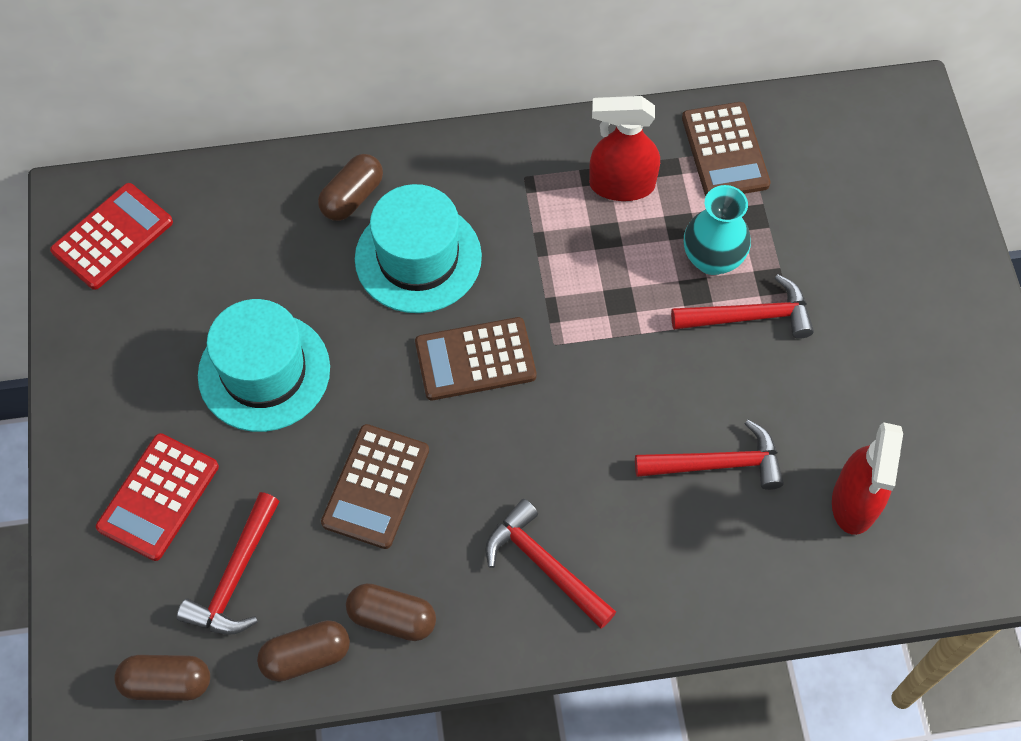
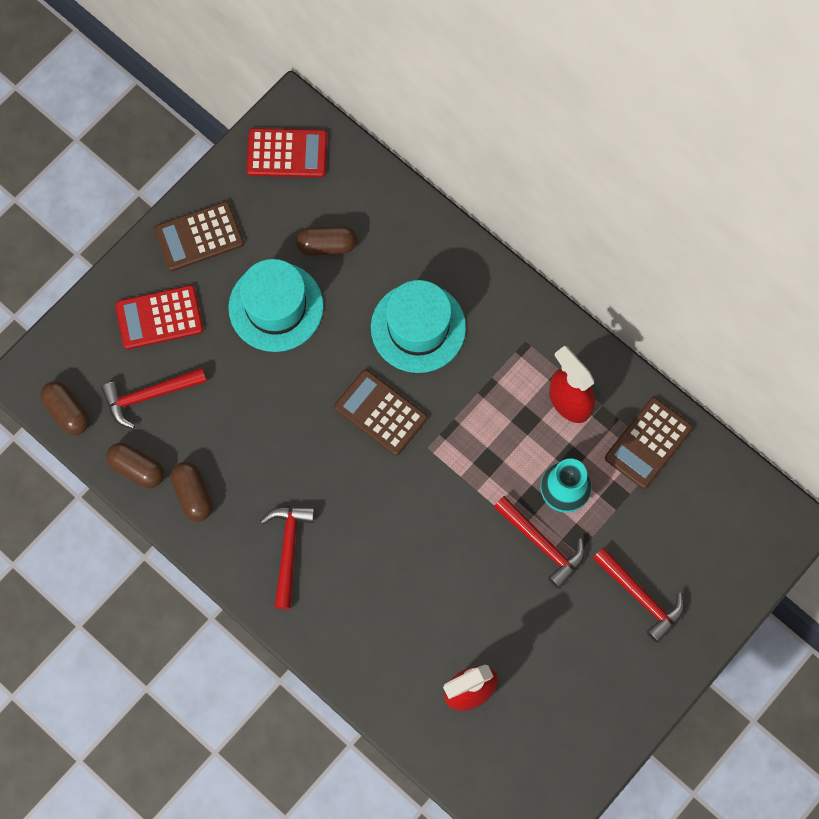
camera: 50 degrees right, 10 degrees up
(352, 197) = (425, 258): brown capsule -> brown capsule (326, 245)
(376, 486) = (259, 423): brown calculator -> brown calculator (199, 236)
(717, 464) = (428, 596): red hammer -> red hammer (640, 597)

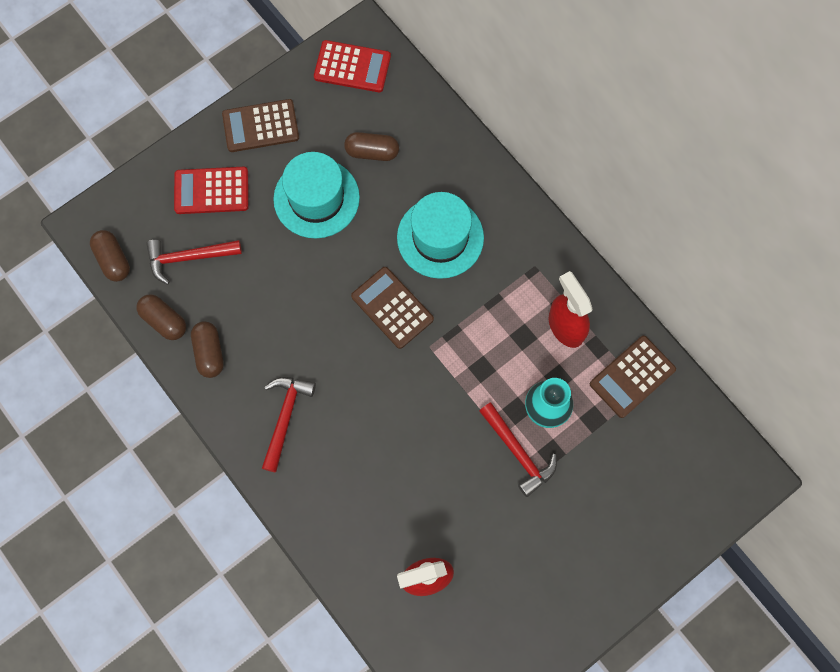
camera: 10 degrees right, 0 degrees up
(640, 597) = (601, 518): red hammer -> none

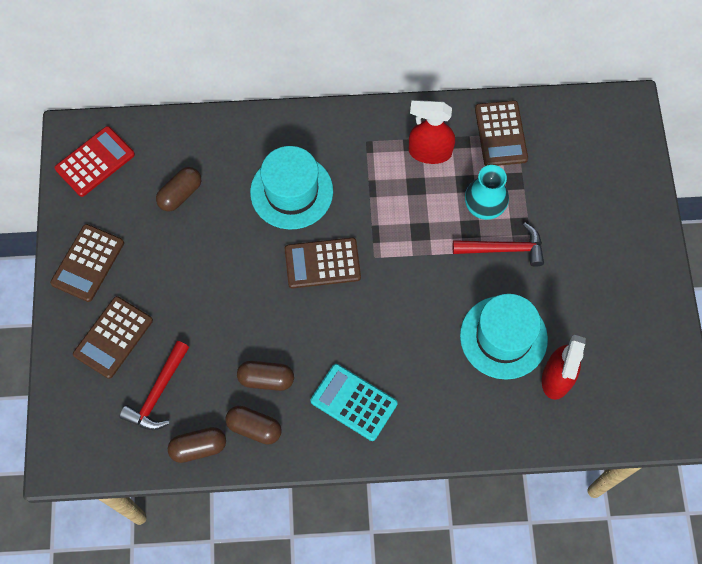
camera: 55 degrees left, 5 degrees down
(113, 260) = (111, 456): brown capsule -> brown capsule (266, 379)
(211, 191) = (113, 337): red calculator -> brown calculator
(285, 417) = (354, 402): red hammer -> turquoise calculator
(316, 198) = (186, 260): turquoise hat -> turquoise hat (503, 337)

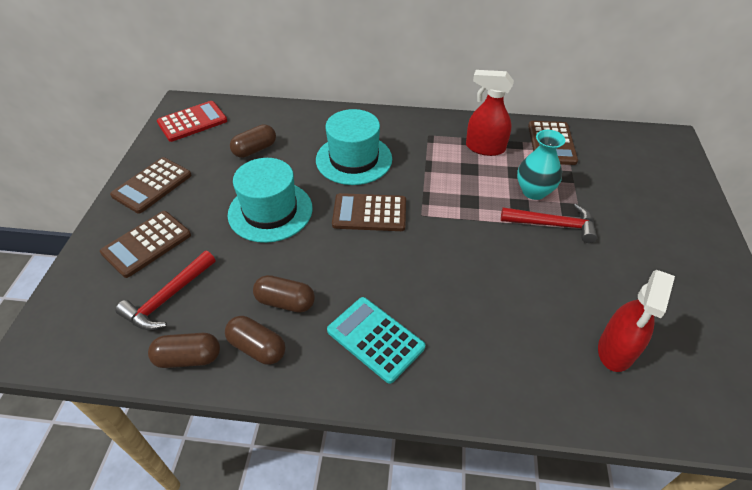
camera: 10 degrees right, 20 degrees down
(503, 337) = (552, 300): turquoise hat -> turquoise hat (270, 211)

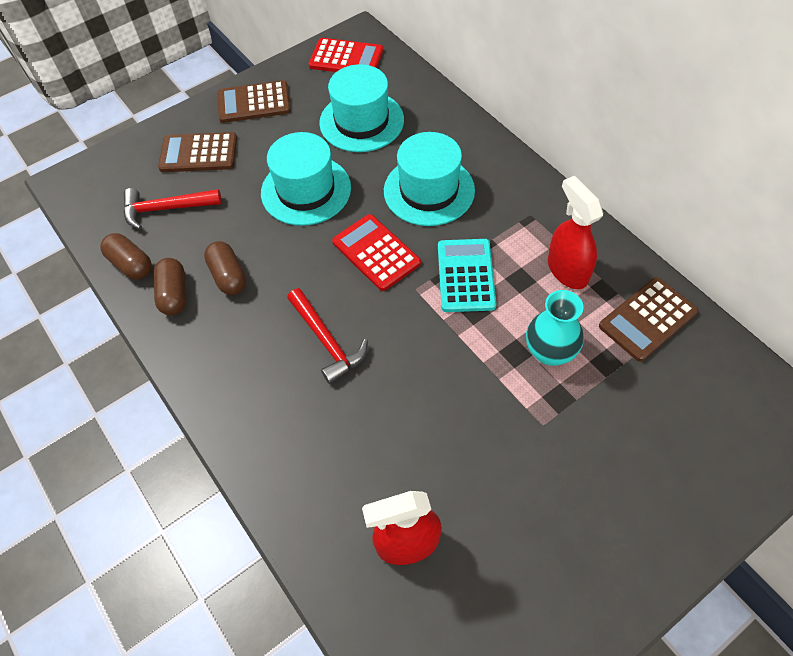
camera: 50 degrees right, 10 degrees up
(255, 149) = (361, 121): brown capsule -> turquoise hat
(369, 213) = (376, 252): brown calculator -> red calculator
(375, 339) = (249, 358): turquoise calculator -> turquoise calculator (466, 275)
(553, 225) = (519, 397): red hammer -> red hammer (327, 341)

